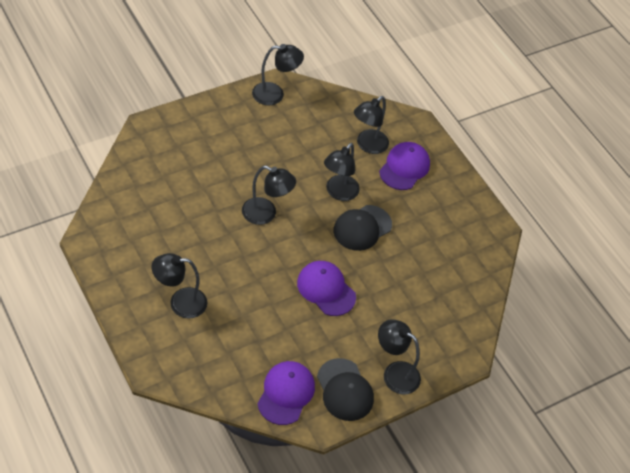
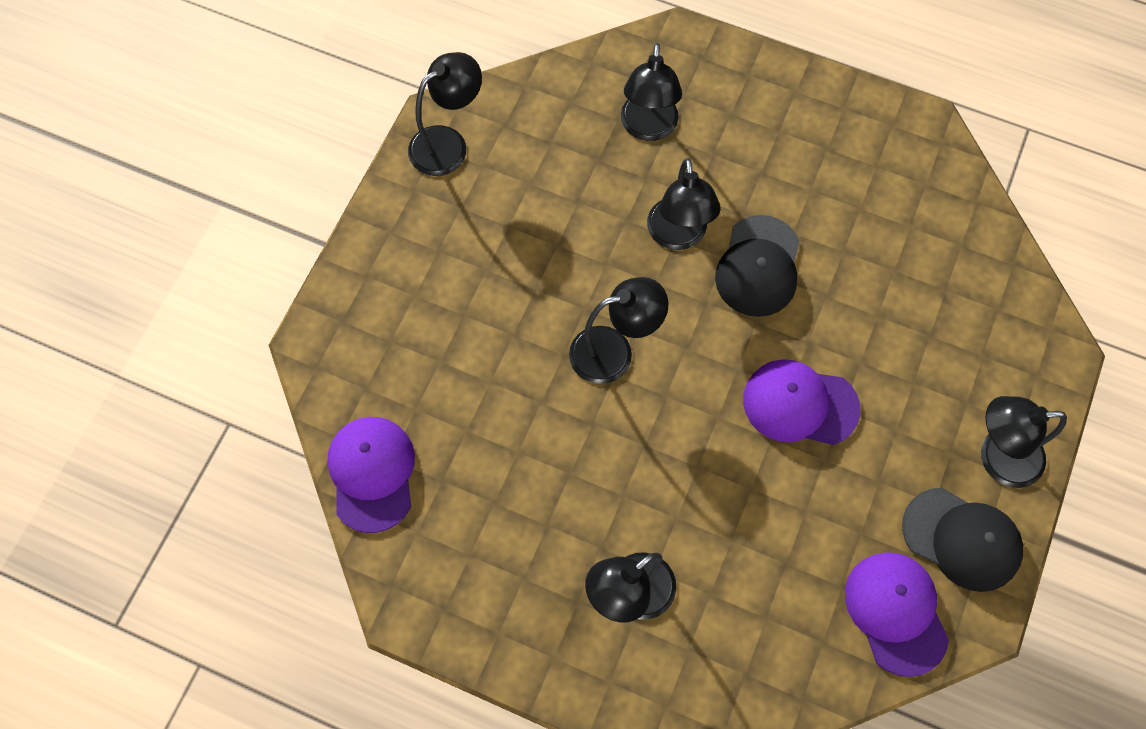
camera: 30 degrees left, 15 degrees up
(404, 167) = (726, 125): purple cap -> purple cap (372, 474)

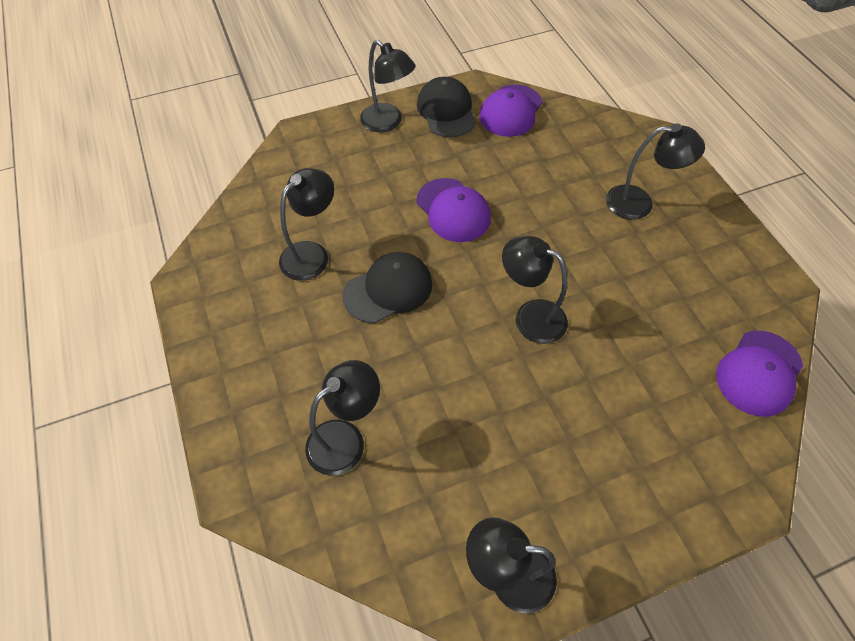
camera: 135 degrees left, 10 degrees down
(678, 236) = (414, 348): black lamp -> black lamp (312, 254)

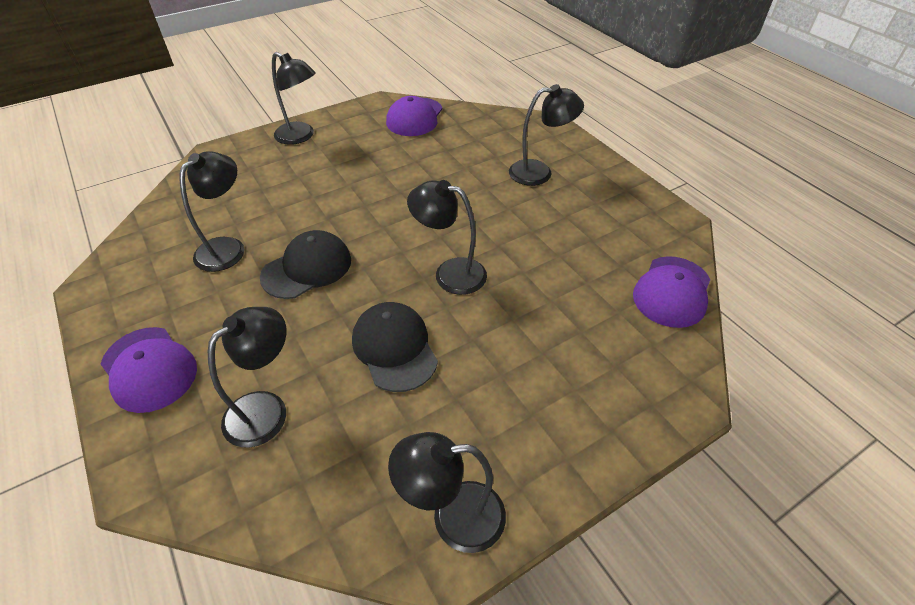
camera: 10 degrees left, 10 degrees down
(446, 111) = (355, 123): black cap -> black cap (394, 348)
(453, 210) = (367, 196): purple cap -> purple cap (149, 369)

